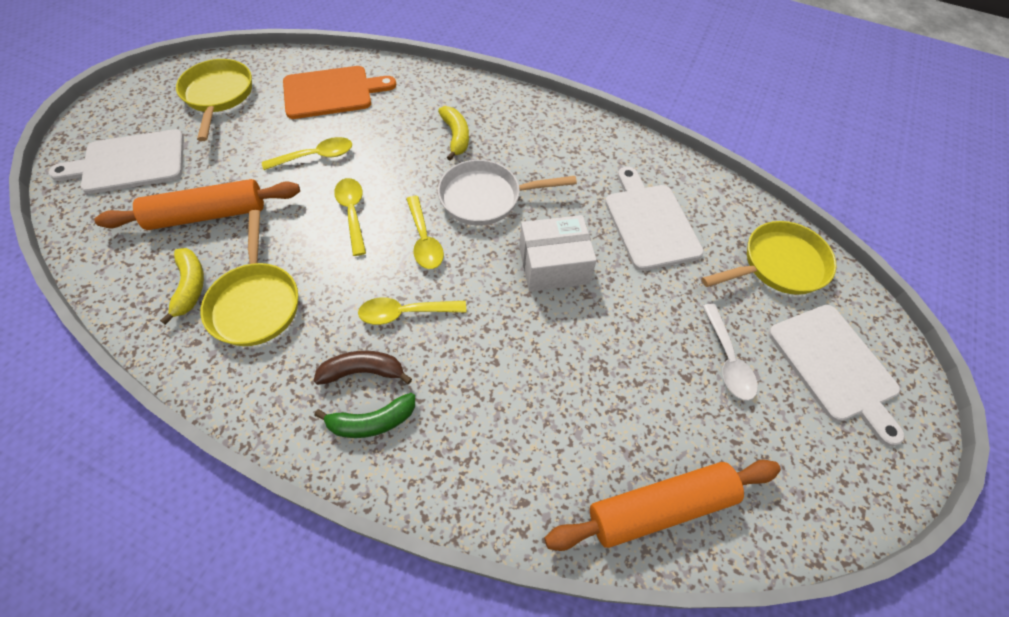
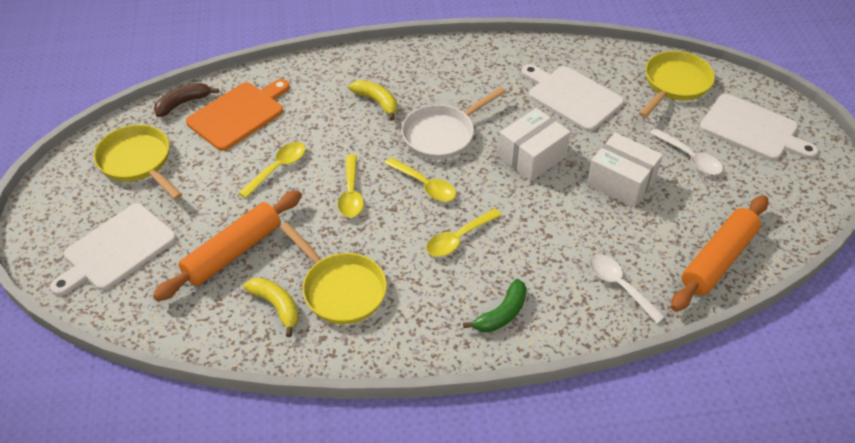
camera: 30 degrees left, 10 degrees down
(352, 213) = (351, 194): yellow spoon -> yellow spoon turned 135 degrees counterclockwise
(363, 371) = (465, 289): brown banana -> brown banana (183, 103)
(519, 467) = (619, 286): none -> white spoon
(625, 344) = (621, 181): none -> white box

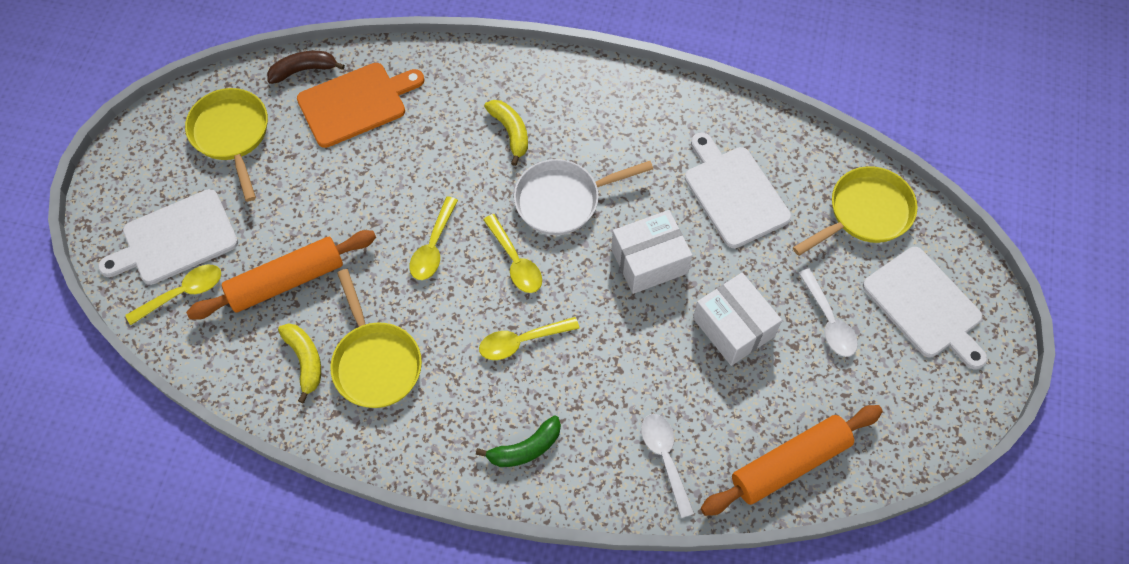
camera: 20 degrees right, 15 degrees up
(278, 168) = (370, 189): yellow spoon -> yellow spoon (183, 293)

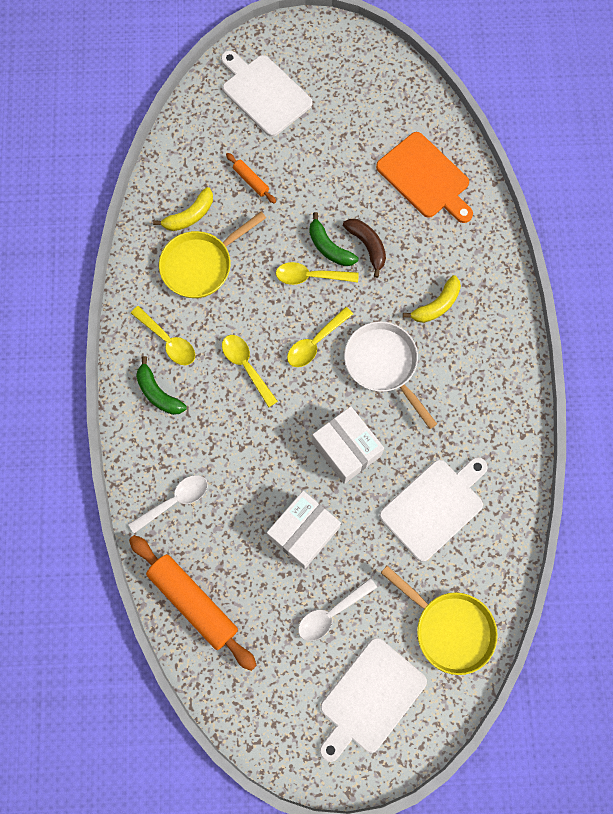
camera: 75 degrees right, 10 degrees up
(183, 293) = (222, 115): yellow spoon -> yellow spoon (168, 341)
(231, 135) = (366, 98): yellow pan -> none
(286, 281) = (251, 181): orange rolling pin -> orange rolling pin, size x0.46
(303, 70) = (444, 128): brown banana -> brown banana (367, 246)
(404, 219) = (329, 247): none -> green banana

